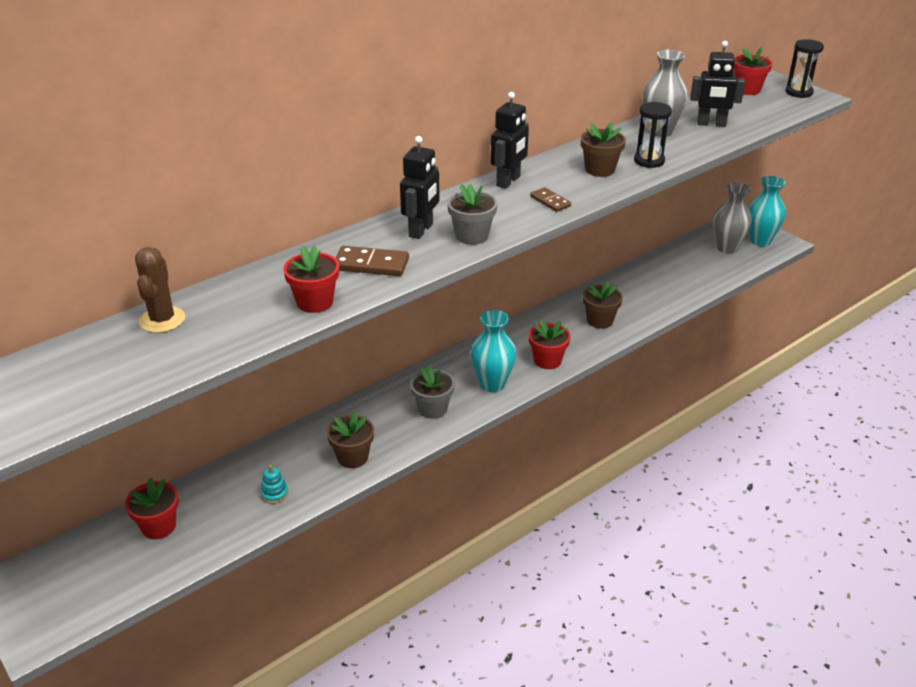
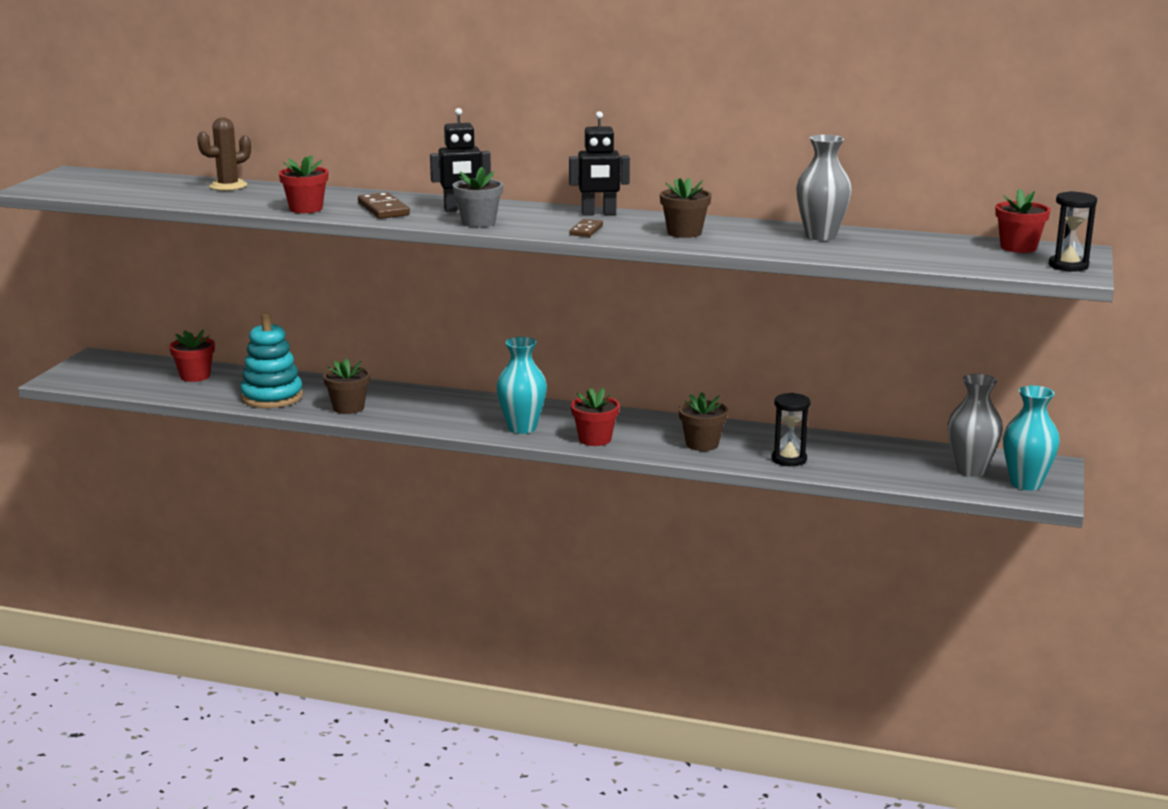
camera: 55 degrees right, 15 degrees down
(274, 494) = (272, 397): turquoise stacking toy -> turquoise stacking toy, size x2.40
(432, 409) = (452, 416): grey flower pot -> none
(649, 161) = (741, 243): black hourglass -> black hourglass (789, 459)
(711, 124) = (885, 249): black robot -> none

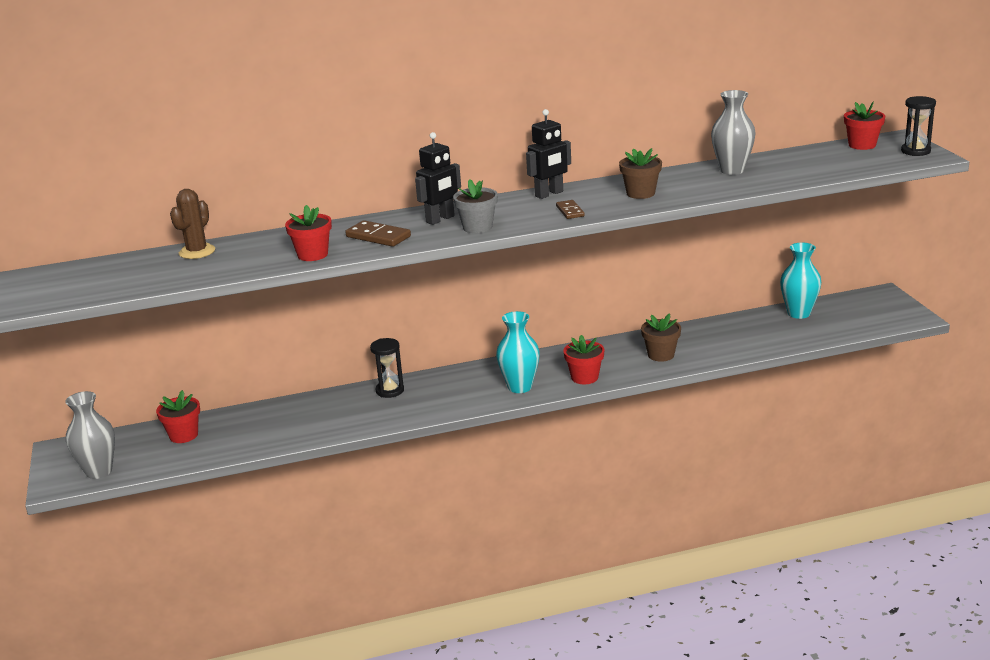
camera: 30 degrees left, 5 degrees up
(272, 397) = (282, 431): turquoise stacking toy -> none
(348, 408) = (361, 418): brown flower pot -> none
(789, 459) = (732, 346): black hourglass -> black hourglass (390, 391)
(970, 470) = (846, 314): grey vase -> grey vase (99, 471)
(1025, 484) = (889, 313): turquoise vase -> turquoise vase (798, 313)

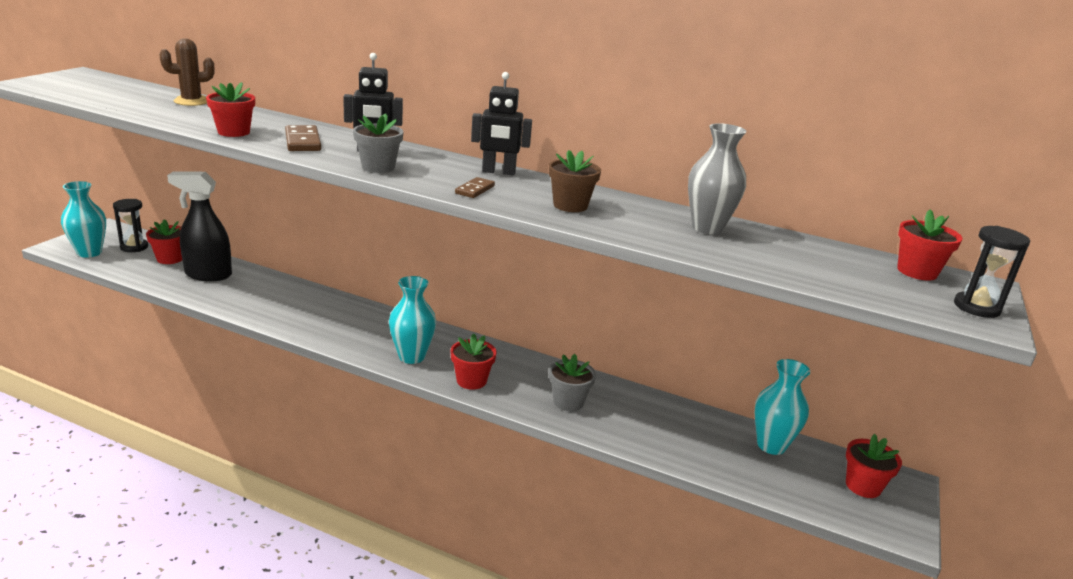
camera: 35 degrees right, 0 degrees up
(99, 471) = (89, 252): grey vase -> turquoise vase
(247, 427) = (207, 275): none -> black spray bottle
(390, 391) = (329, 304): black hourglass -> black hourglass (134, 247)
(661, 355) = (568, 402): brown flower pot -> grey flower pot
(868, 307) = (863, 486): none -> red flower pot

